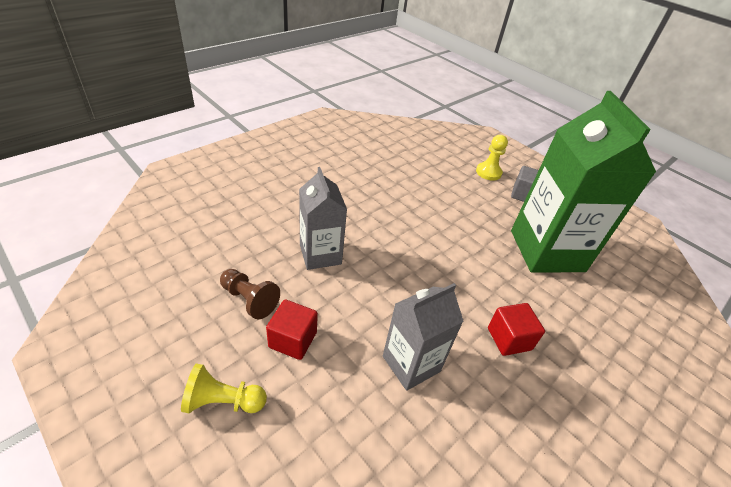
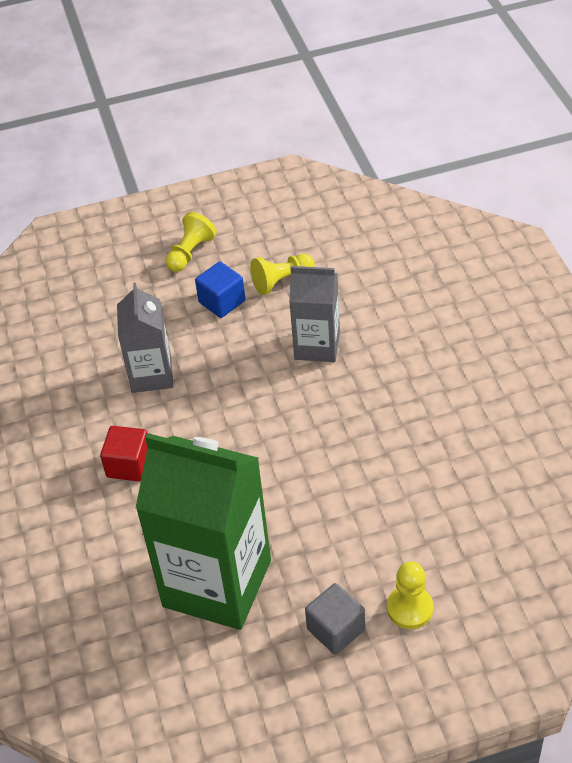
camera: 125 degrees right, 5 degrees up
(249, 300) = (282, 281): brown pawn -> yellow pawn
(293, 340) = (222, 302): red cube -> blue cube

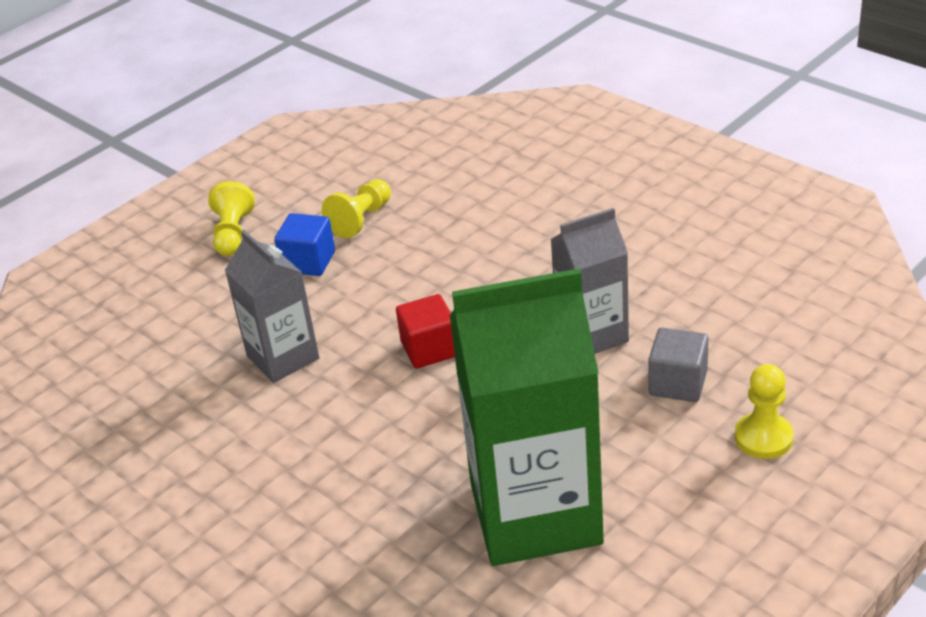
camera: 30 degrees left, 10 degrees down
(129, 465) = (330, 451): red cube -> red cube (430, 349)
(317, 345) = (451, 258): grey carton -> grey carton (592, 334)
(336, 629) = (705, 493): grey cube -> grey cube (678, 383)

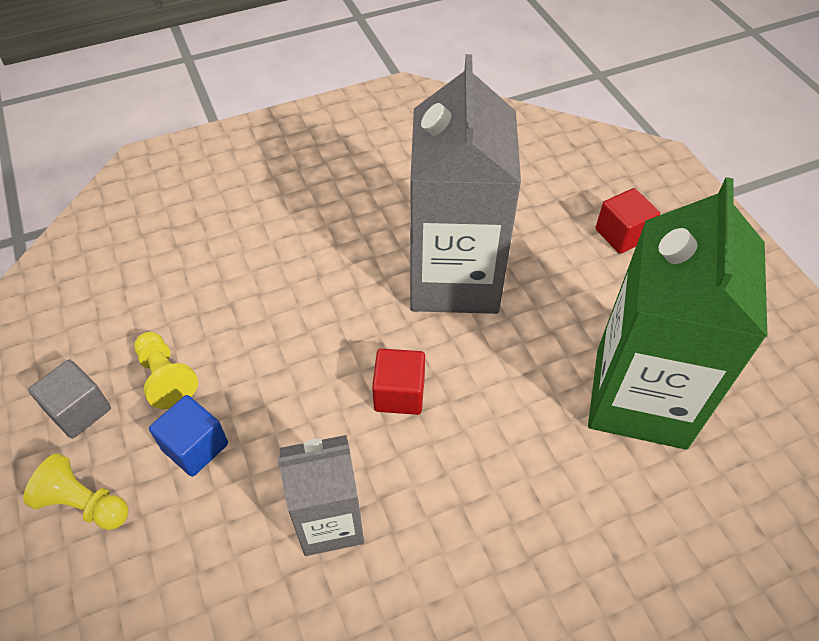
camera: 70 degrees left, 15 degrees up
(592, 334) = (454, 278): grey carton -> grey carton, size x1.79
(678, 383) = (541, 253): grey cube -> grey cube (79, 410)
(763, 438) = (622, 234): yellow pawn -> red cube

